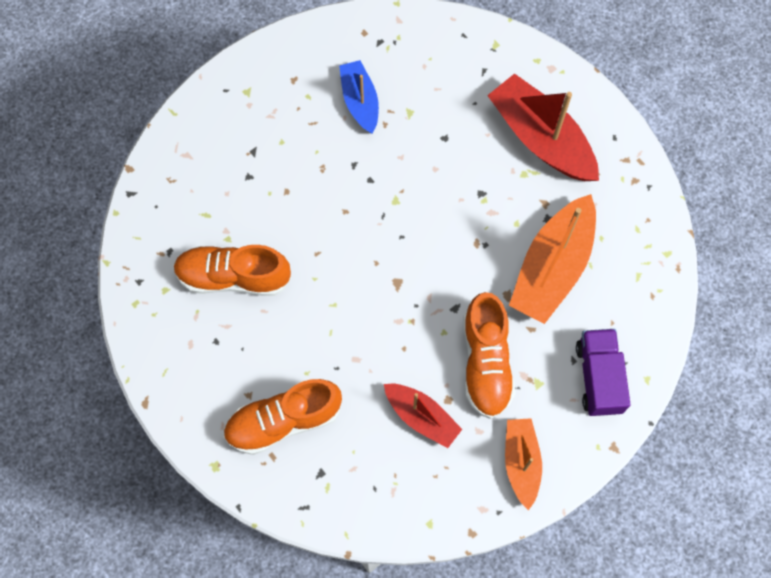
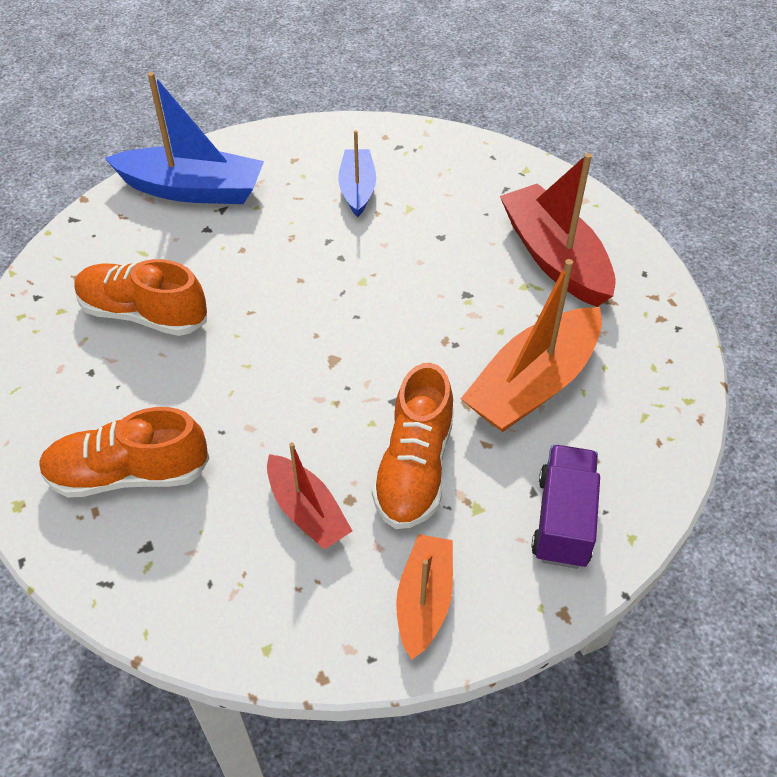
camera: 15 degrees right, 20 degrees down
(219, 136) = (193, 190): none -> blue boat

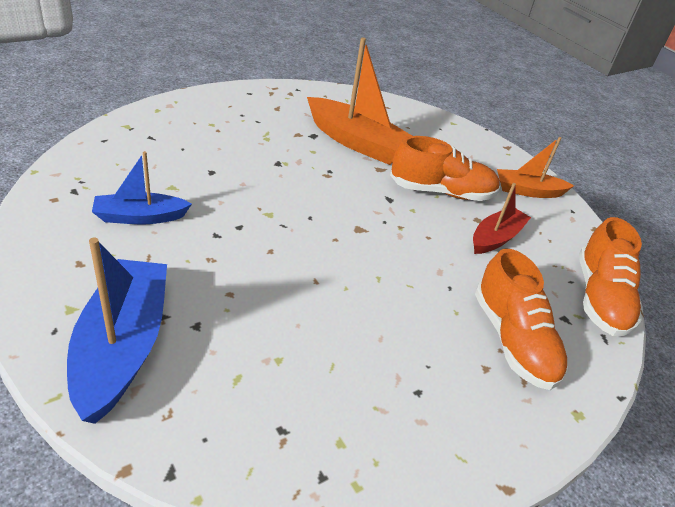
camera: 105 degrees left, 10 degrees down
(143, 314) = (332, 361): orange shoe -> orange shoe (600, 298)
(554, 258) = (235, 123): red boat -> none
(563, 520) = (452, 142): purple truck -> none

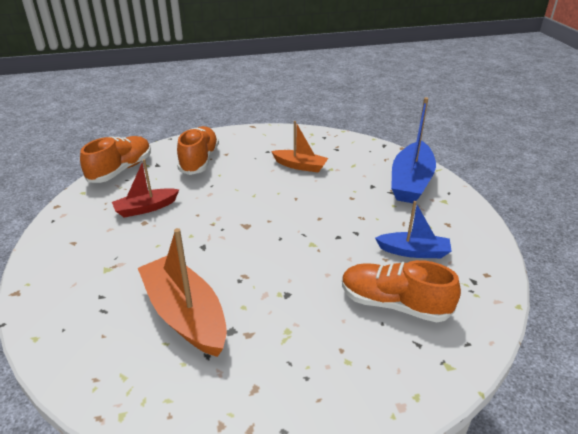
camera: 155 degrees left, 5 degrees down
(442, 192) = (149, 248): orange shoe -> orange shoe (394, 304)
(528, 191) = (67, 241): orange boat -> orange boat (300, 166)

